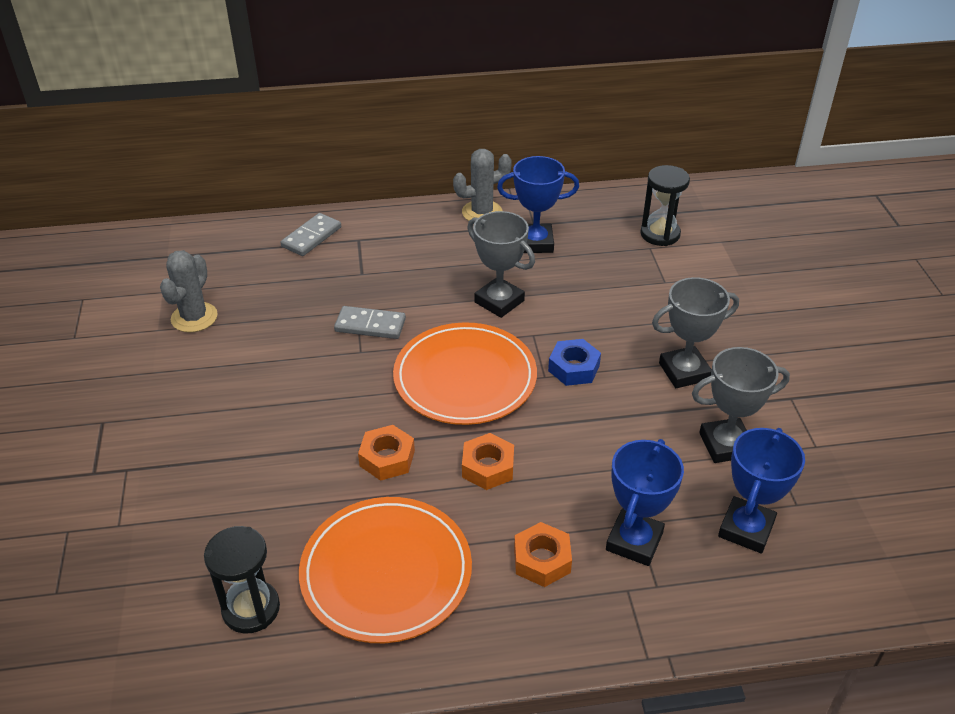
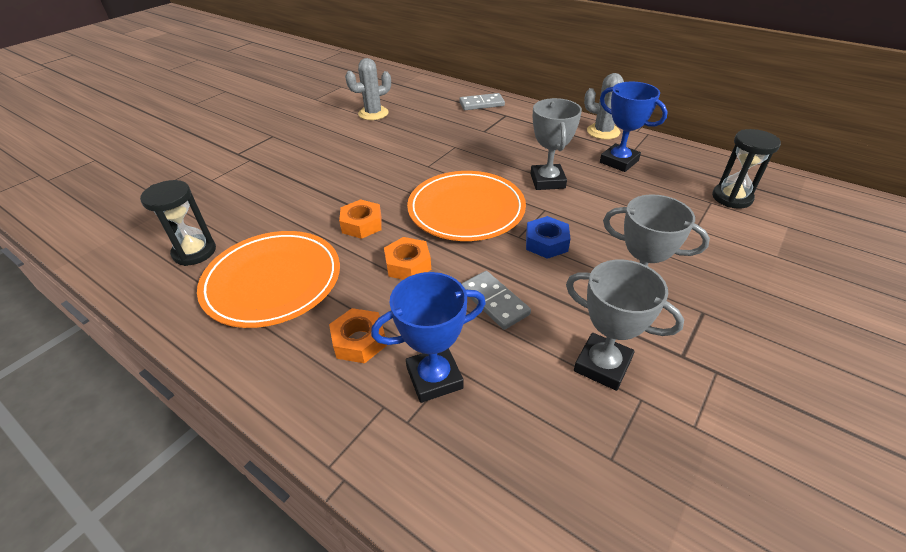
camera: 45 degrees right, 0 degrees up
(370, 325) = (451, 156): grey domino -> grey domino (494, 302)
(746, 529) = (535, 440): blue trophy -> none

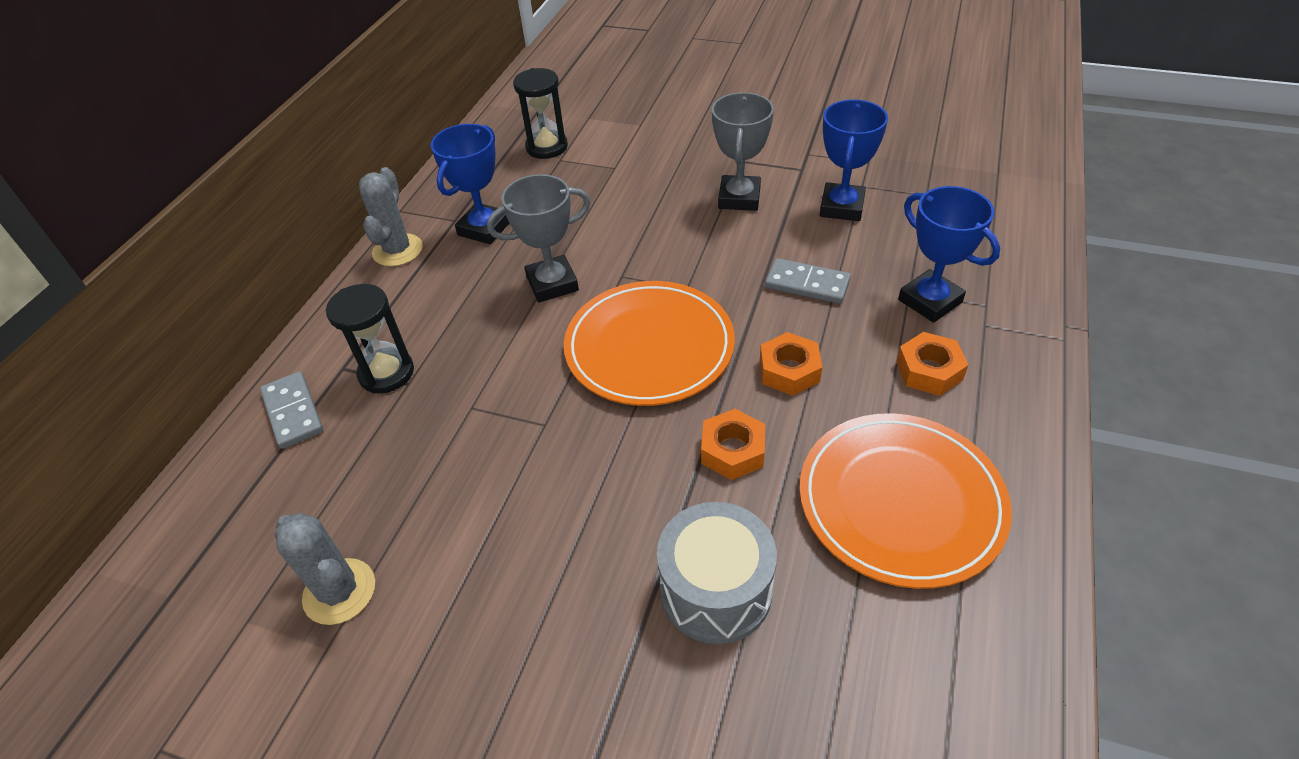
camera: 105 degrees left, 5 degrees up
(194, 252) = (910, 655): black hourglass -> black hourglass (386, 373)
(286, 200) = (715, 590): none -> grey drum
(494, 302) = (807, 284): grey domino -> grey domino turned 75 degrees clockwise
(546, 243) = (688, 264): blue nut -> none
(602, 365) = (841, 207): grey trophy -> blue trophy

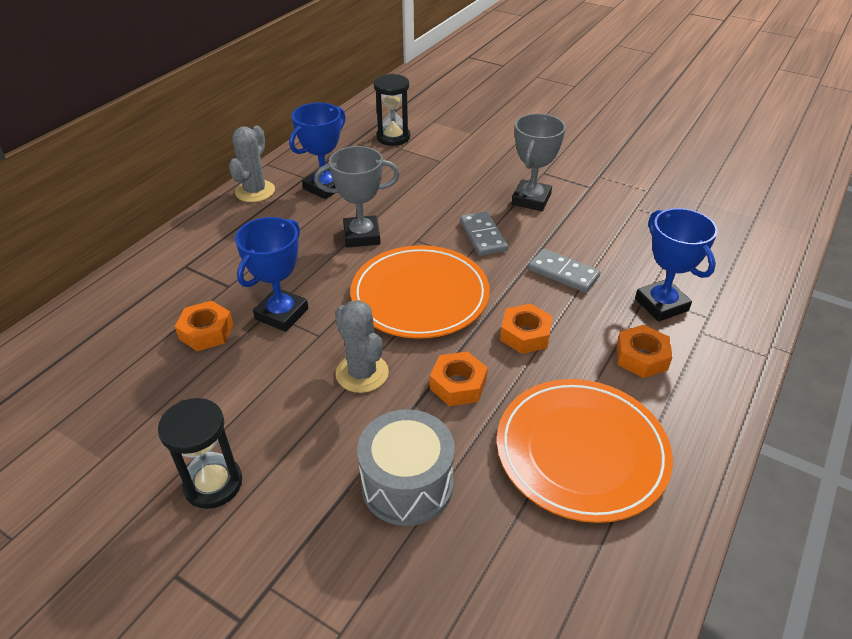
camera: 10 degrees right, 5 degrees down
(293, 412) = (138, 290): grey domino -> grey domino (483, 236)
(339, 591) = (125, 421): grey cactus -> grey cactus (362, 373)
(386, 373) = (215, 276): black hourglass -> black hourglass (213, 484)
(401, 450) = (206, 332): none -> orange nut
(841, 207) = (612, 221): blue trophy -> blue trophy (281, 314)

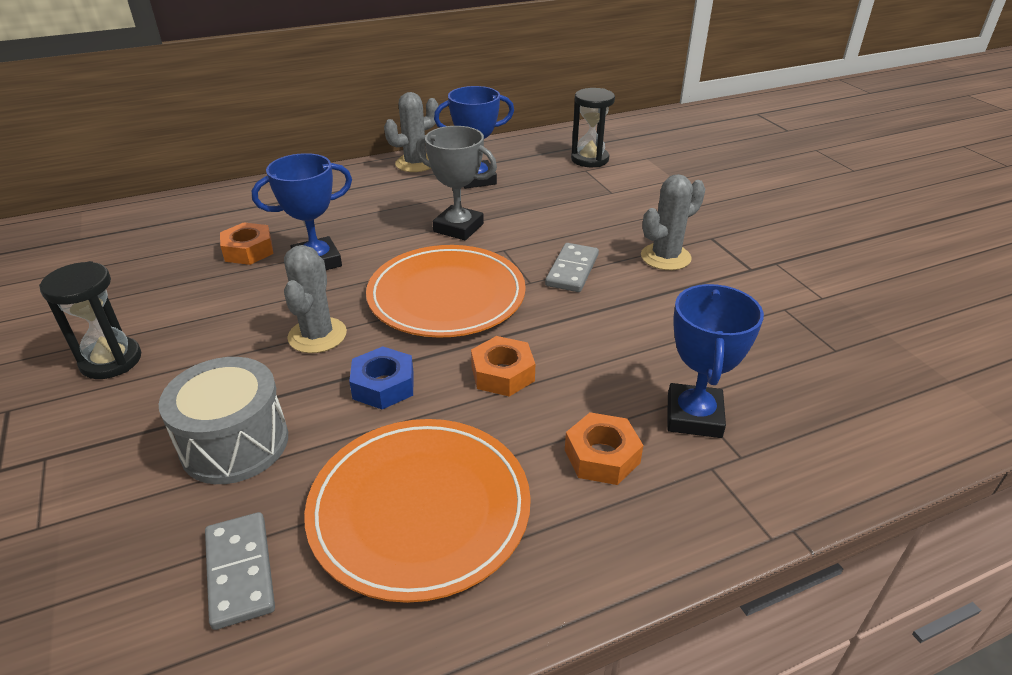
camera: 35 degrees right, 5 degrees down
(458, 384) = (383, 385): orange nut -> blue nut
(531, 199) = (665, 257): grey trophy -> grey cactus
(563, 273) = (615, 336): grey domino -> grey domino (240, 571)

